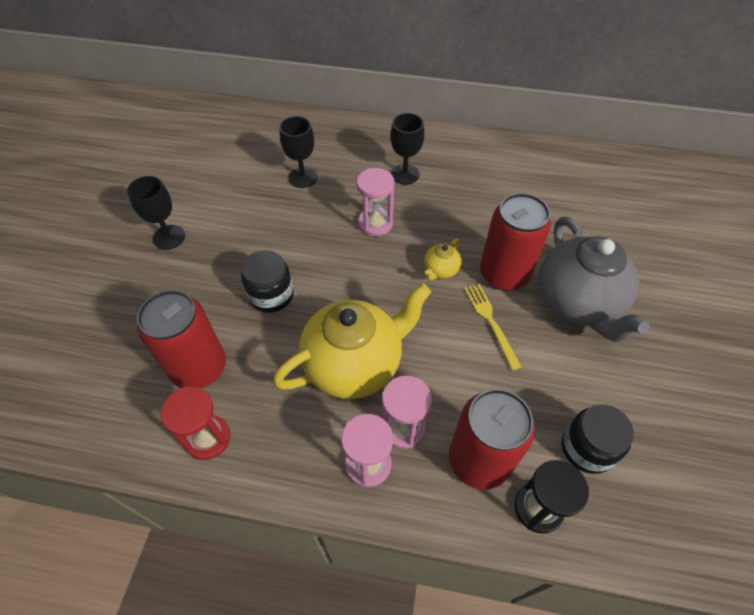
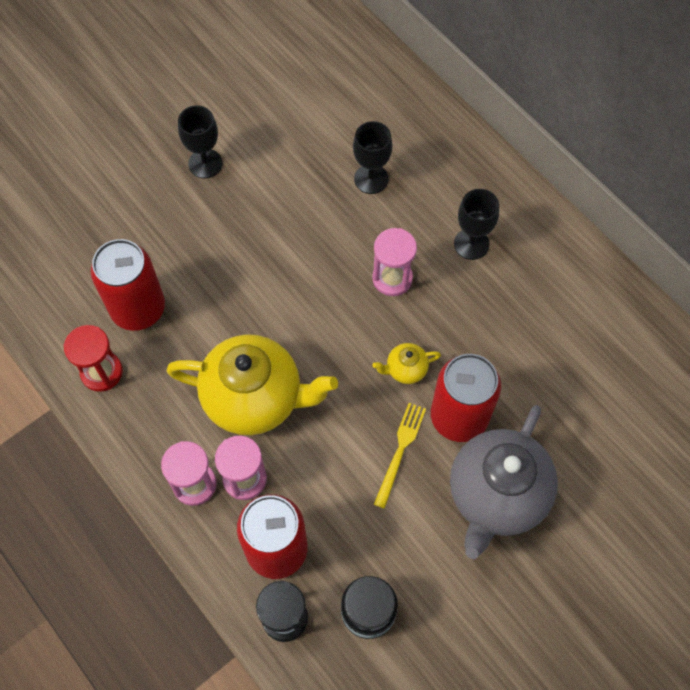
camera: 40 degrees right, 10 degrees up
(271, 295) = (242, 285): black jar -> none

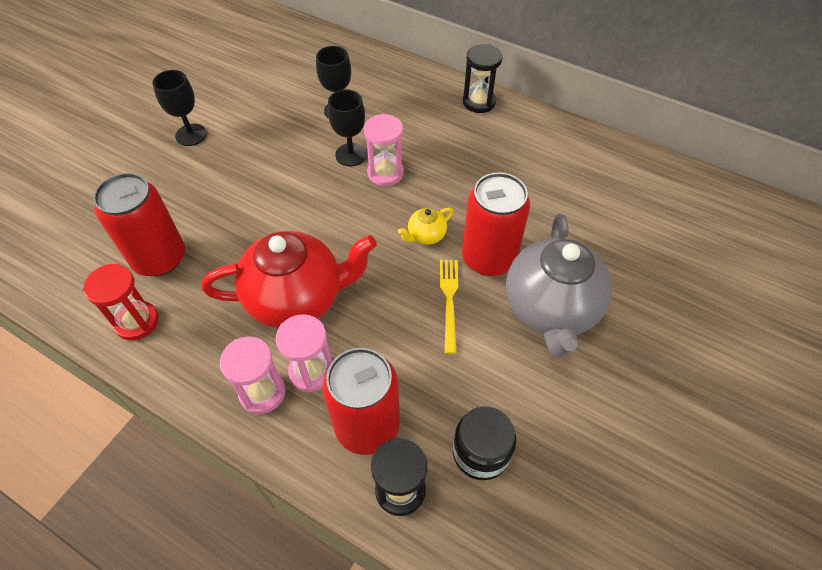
camera: 20 degrees left, 10 degrees down
(254, 398) = (297, 299): yellow teapot -> red teapot
(471, 244) = (440, 132): black goblet -> black goblet (351, 155)
(532, 215) = (479, 102): none -> black hourglass

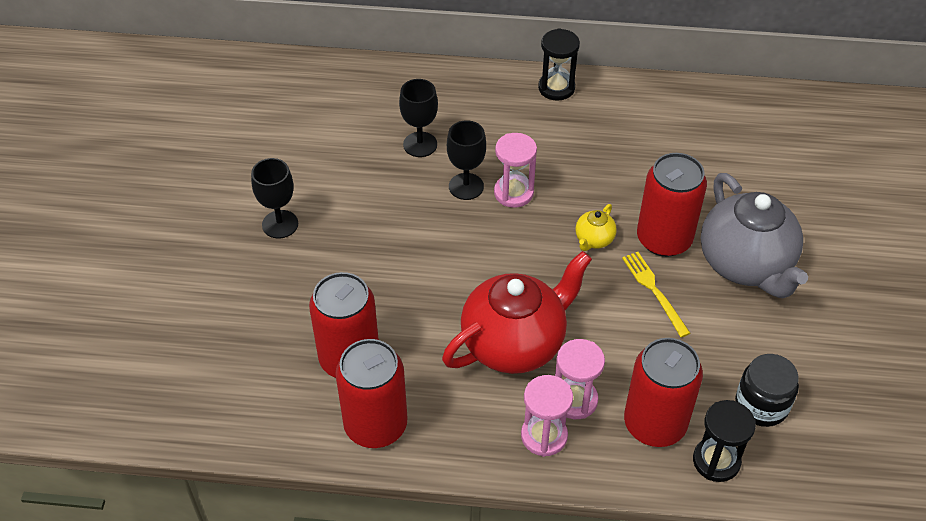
camera: 25 degrees left, 5 degrees down
(137, 322) = (375, 425): red hourglass -> red can

